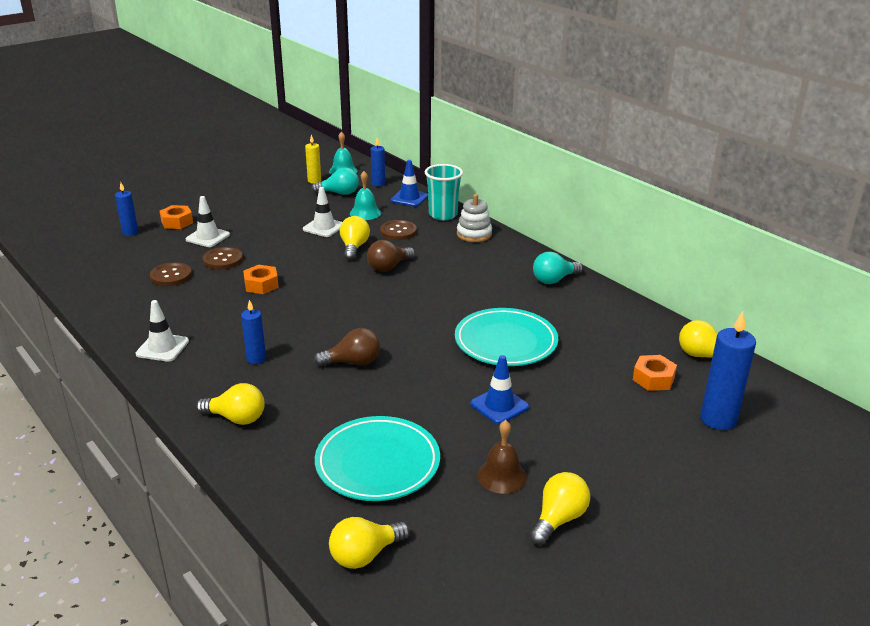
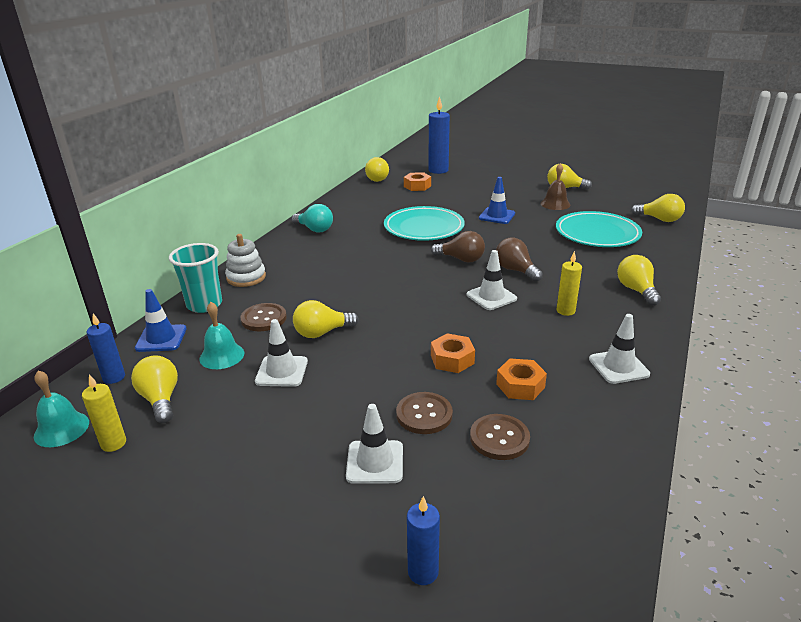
camera: 115 degrees left, 0 degrees up
(177, 222) = (348, 529): orange nut -> orange nut (520, 385)
(256, 359) = (565, 311): blue candle -> yellow candle
(321, 330) = (491, 297): none -> white traffic cone
(339, 193) = (160, 399): turquoise light bulb -> yellow light bulb
(389, 267) = (350, 300): brown light bulb -> brown light bulb (461, 259)

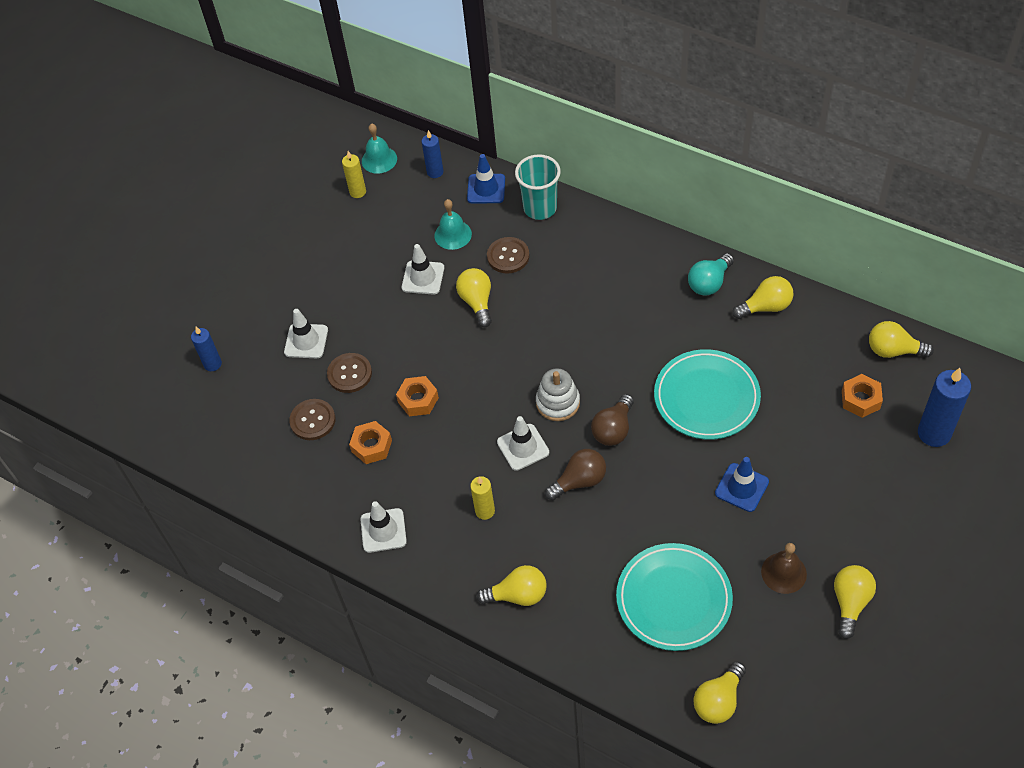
camera: 100 degrees right, 25 degrees up
(160, 399) = (401, 207): yellow light bulb -> yellow light bulb (765, 307)
(246, 277) = (591, 232): white stacking toy -> white stacking toy (558, 403)

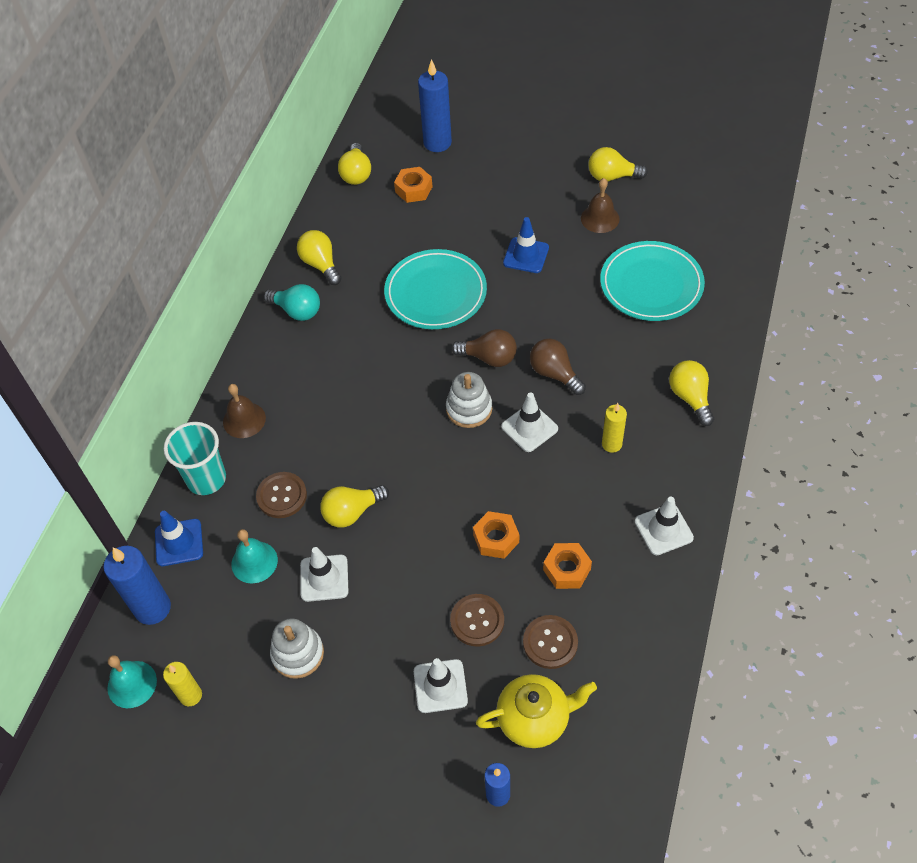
camera: 105 degrees left, 0 degrees up
(257, 397) = (535, 719): none -> yellow teapot
(366, 256) = (298, 654): none -> white stacking toy
(435, 172) = (152, 608): blue candle -> blue candle, size x1.69
(593, 236) = (244, 420): none -> brown bell
(718, 700) = (729, 243): yellow light bulb -> none

